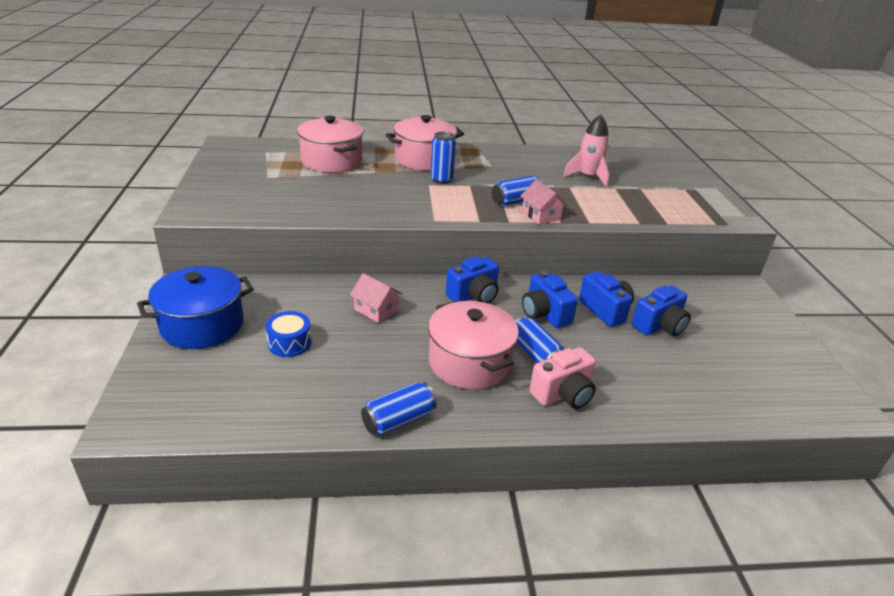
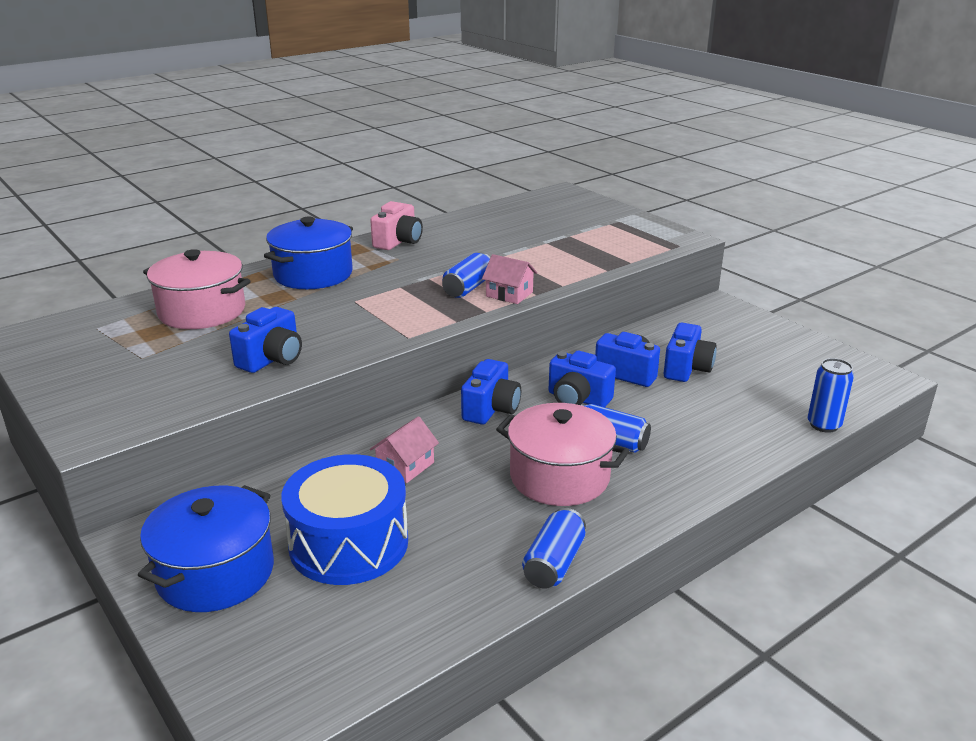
camera: 30 degrees left, 5 degrees down
(289, 343) = (349, 543): blue drum -> blue drum, size x2.04
(335, 204) = (272, 359): none -> blue camera
(376, 310) = (405, 466): pink house -> pink house turned 60 degrees counterclockwise
(424, 159) = (313, 274): pink pot -> blue pot
(441, 180) = (362, 291): blue can -> blue can (824, 425)
(563, 394) = (672, 467): pink camera -> pink camera (398, 242)
(588, 177) = (508, 239): pink rocket -> none

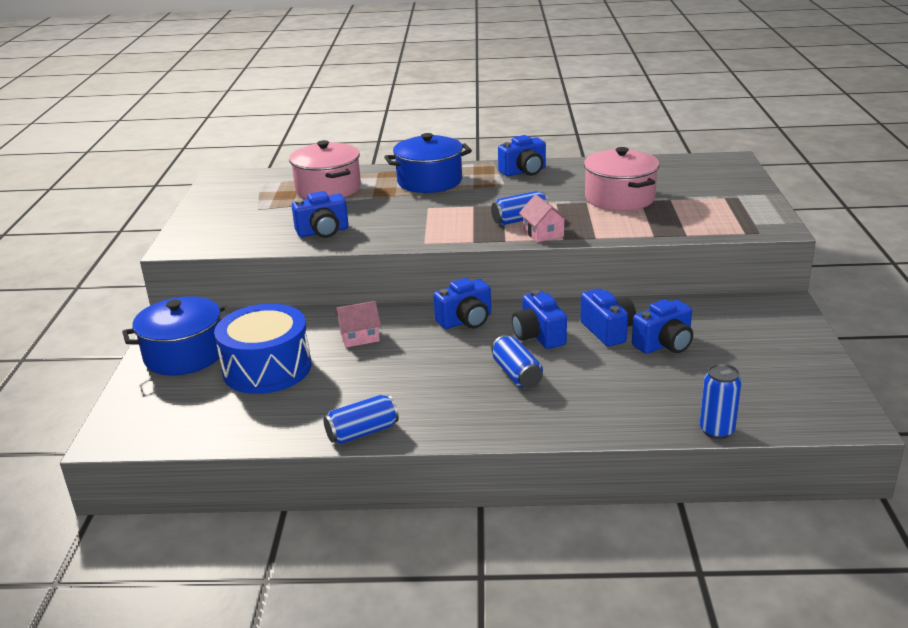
camera: 40 degrees right, 0 degrees up
(398, 242) = (524, 171): pink camera -> blue camera
(559, 477) = (445, 382): pink pot -> pink pot (619, 198)

